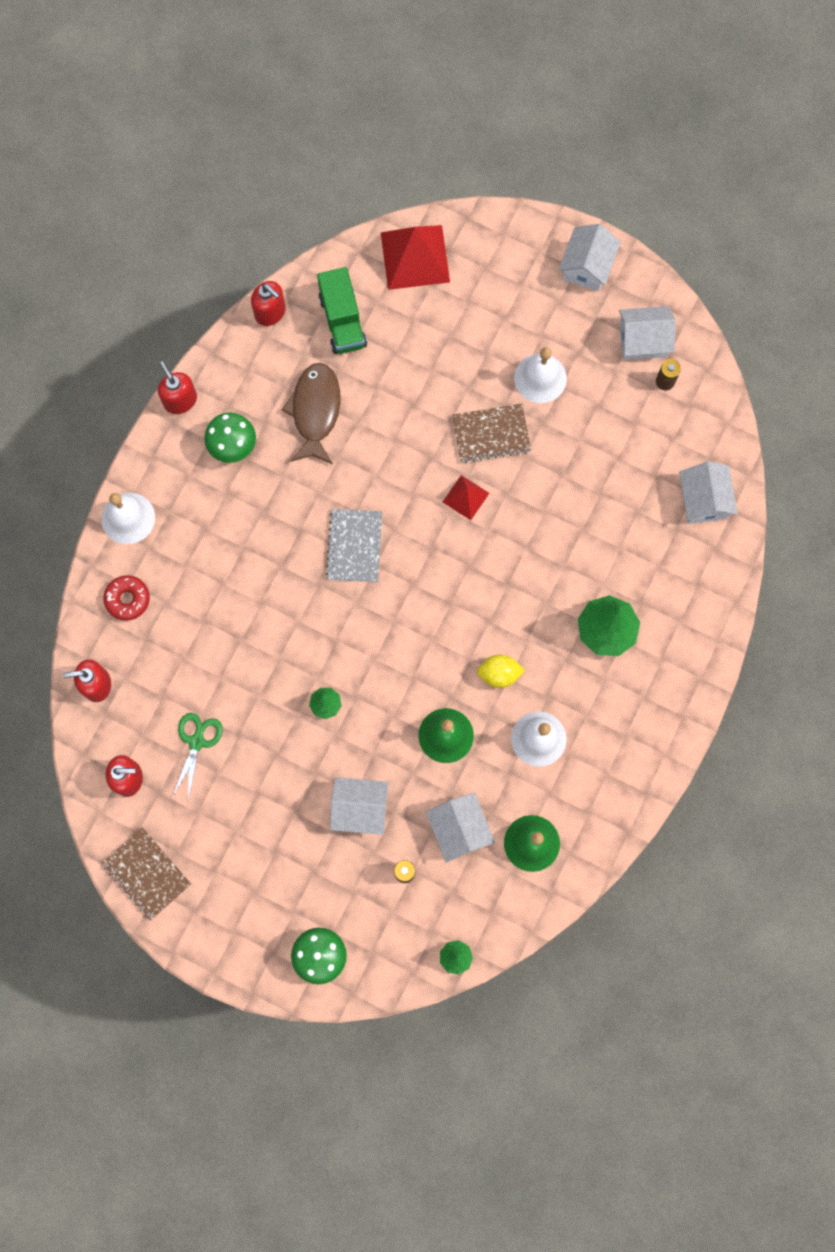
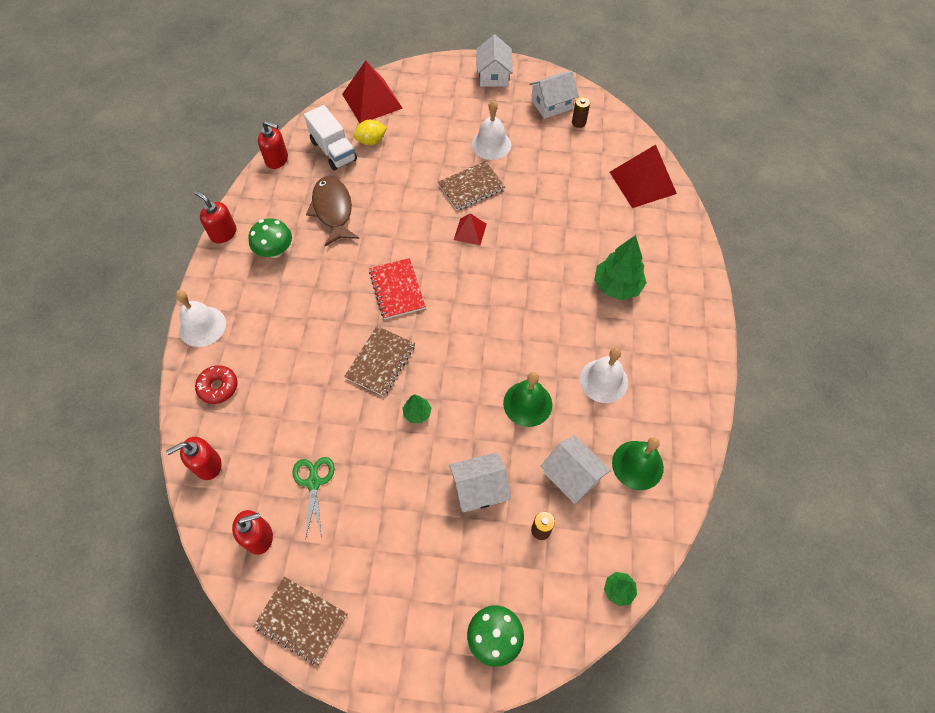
camera: 20 degrees left, 15 degrees down
(307, 630) = (380, 362): none -> brown notebook
(342, 321) = (333, 150): green truck -> white truck
(354, 546) = (397, 289): grey notebook -> red notebook
(499, 674) = (550, 343): yellow lemon -> yellow lemon (371, 141)
(703, 500) = (642, 182): white house -> red pyramid

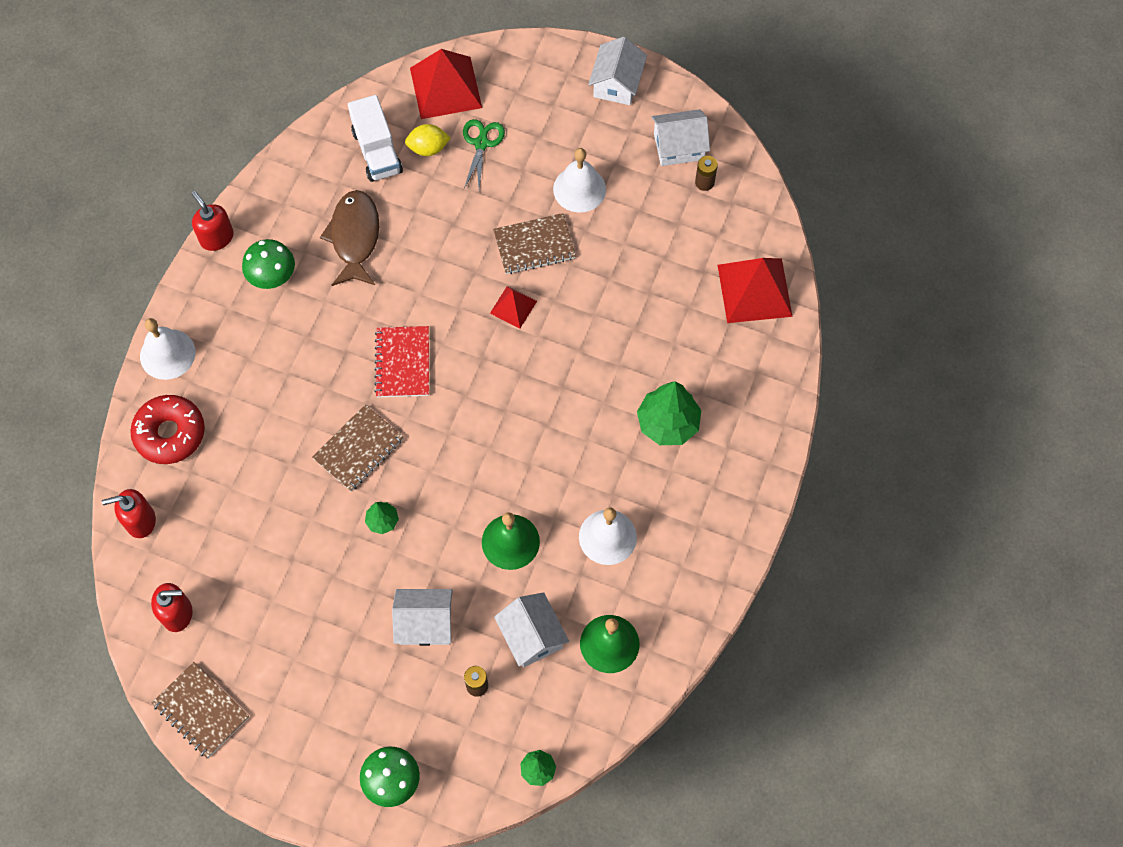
camera: 15 degrees right, 5 degrees up
(218, 387) = (170, 433): red donut -> red donut, size x1.53
(277, 160) = (304, 149): red soap dispenser -> none
(313, 482) = (248, 570): green scissors -> green scissors (481, 143)

